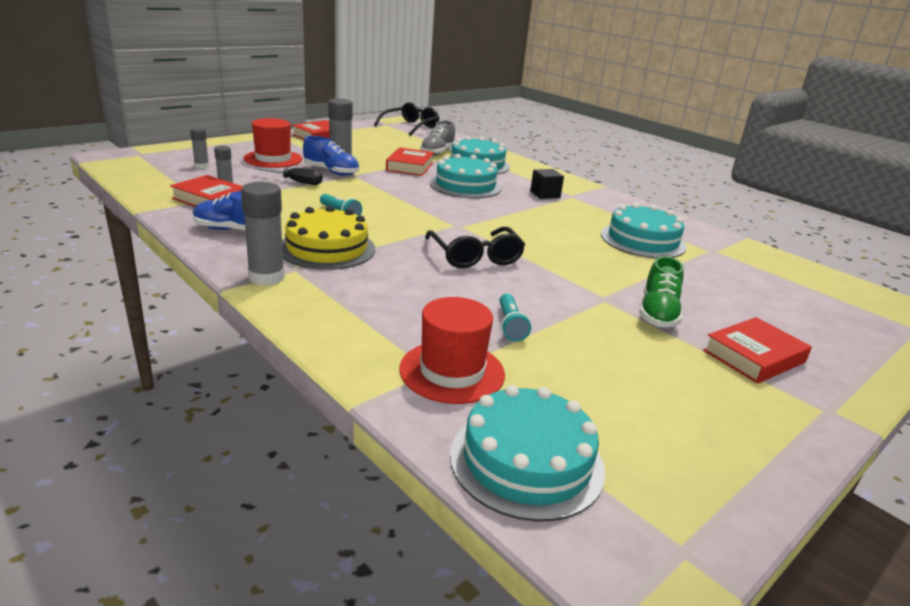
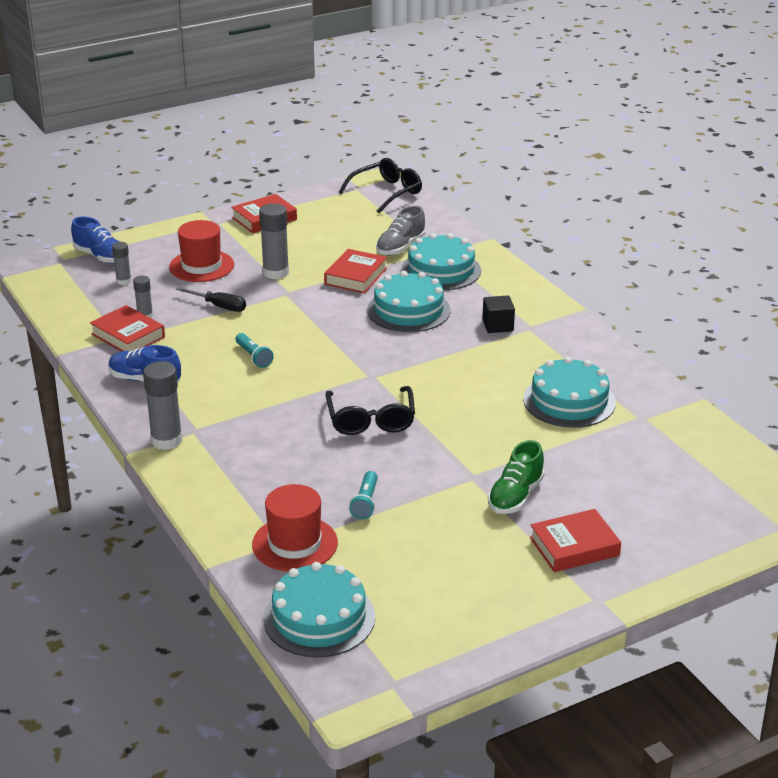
camera: 15 degrees right, 5 degrees up
(327, 248) = (228, 406): yellow cake -> none
(331, 172) = (261, 288): blue shoe -> blue shoe (100, 256)

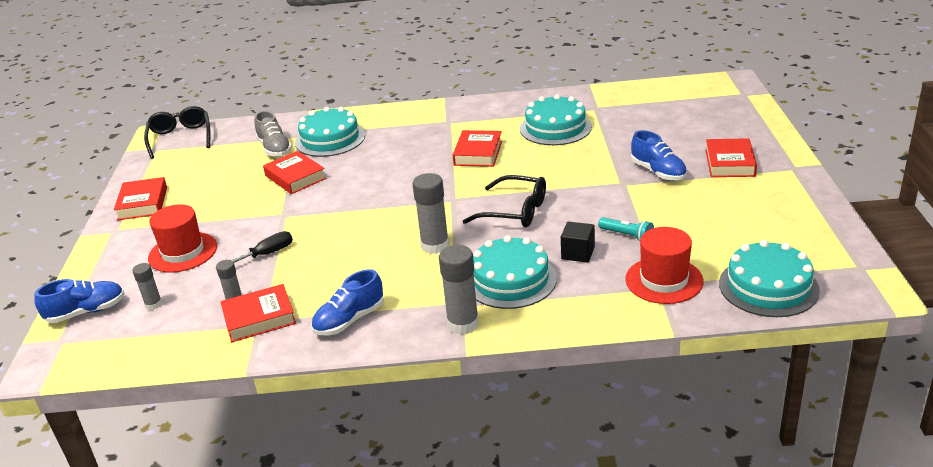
camera: 60 degrees left, 0 degrees up
(253, 357) = (369, 251): turquoise flashlight -> none
(276, 273) = (243, 214): grey glue stick -> grey glue stick (435, 245)
(408, 310) = (373, 164): turquoise cake -> turquoise cake (510, 280)
(474, 365) = (478, 153): none -> red book
(497, 325) = (433, 133): black cube -> black cube (578, 253)
(515, 496) = (658, 172): green shoe -> blue shoe

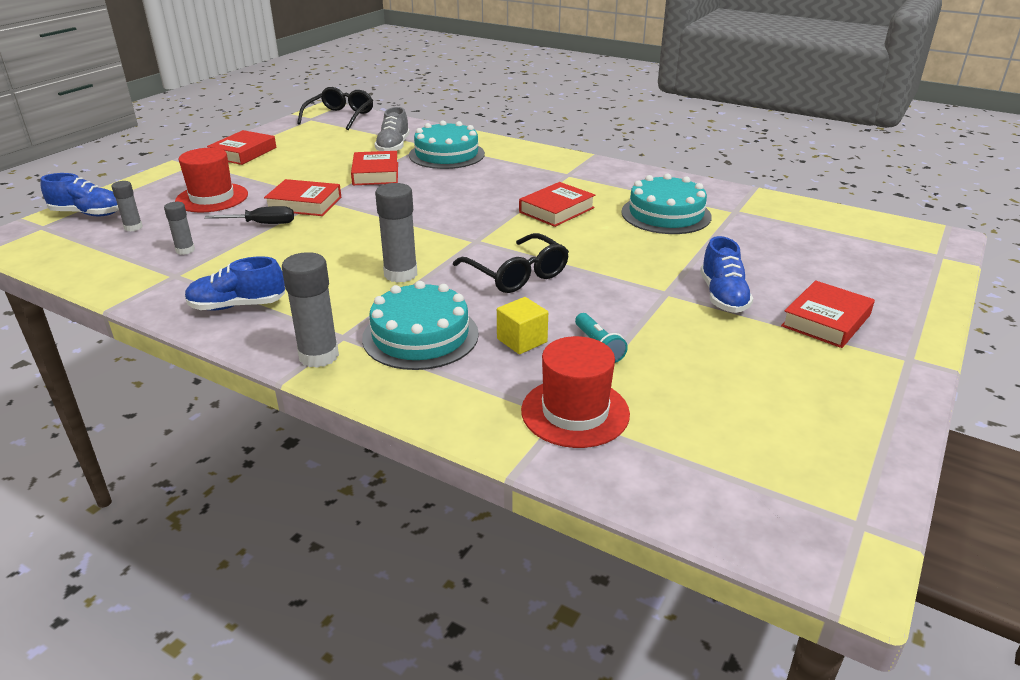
camera: 30 degrees right, 0 degrees up
(259, 318) = (180, 271): red book -> red book (304, 204)
(578, 253) = (522, 340): black cube -> yellow cube
(768, 286) = (694, 483): turquoise cake -> none

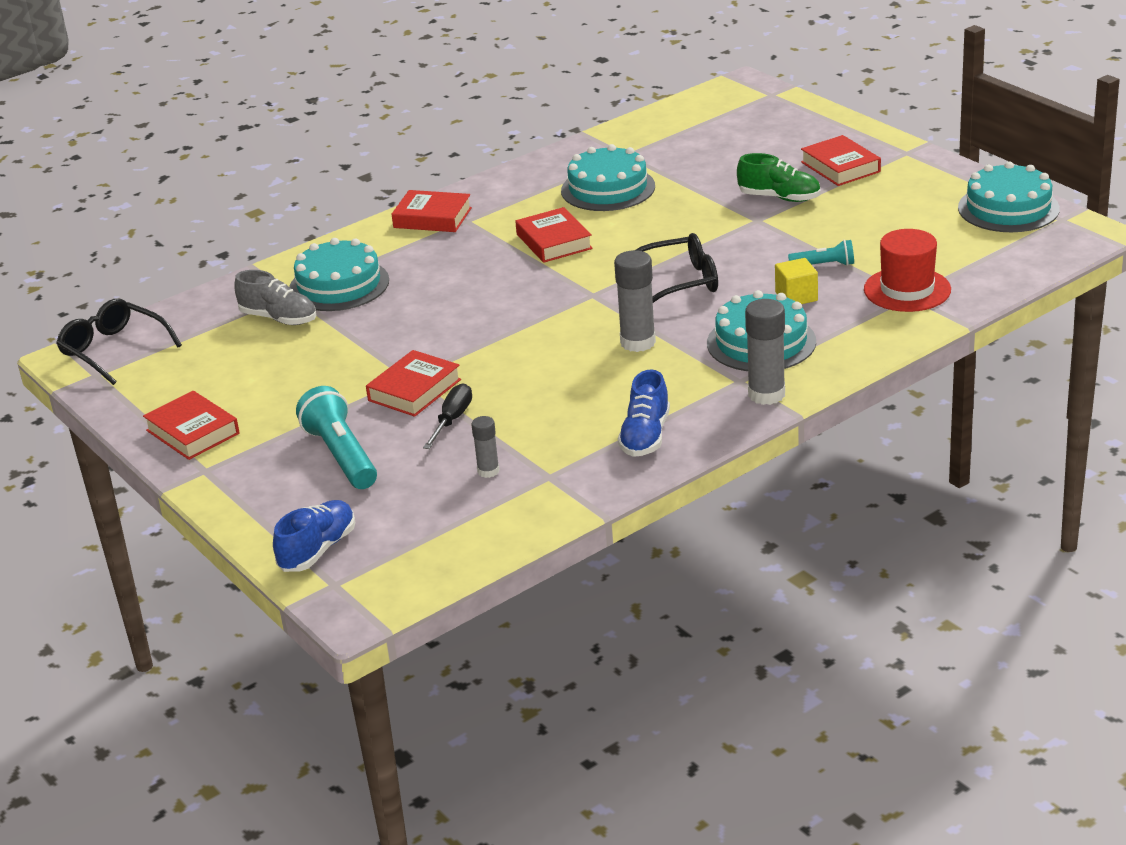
camera: 65 degrees left, 0 degrees up
(133, 227) = (392, 511): grey glue stick -> none
(212, 198) = (341, 455): red hat -> turquoise flashlight
(376, 174) = (360, 337): red book -> red book (432, 218)
(723, 296) = (779, 198): blue shoe -> green shoe
(845, 465) = (1008, 208): none -> turquoise cake

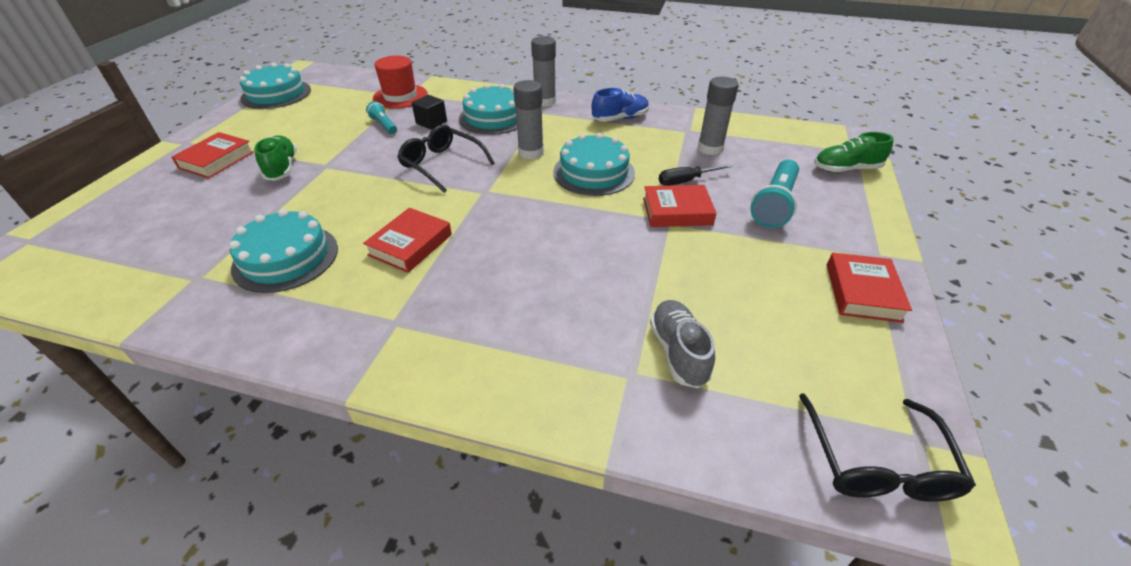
camera: 130 degrees left, 10 degrees up
(318, 550) = (846, 169): blue shoe -> green shoe
(339, 285) = (585, 345): turquoise cake -> turquoise cake (594, 172)
(432, 218) = (400, 354): red book -> none
(488, 471) = (710, 148): grey glue stick -> grey glue stick, size x1.75
(796, 296) = (431, 122): yellow cube -> black cube

